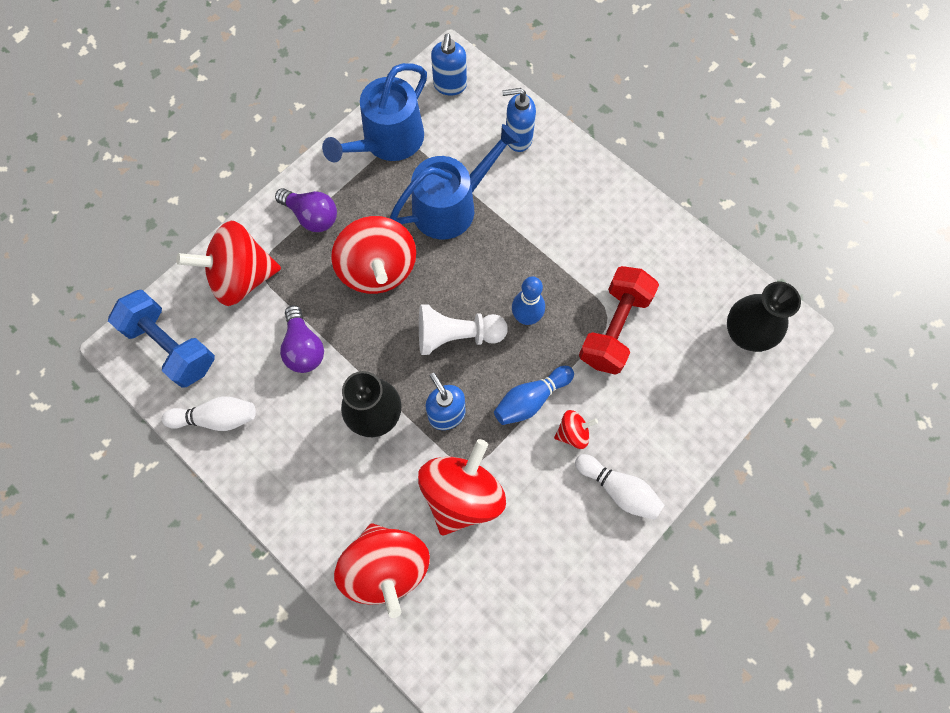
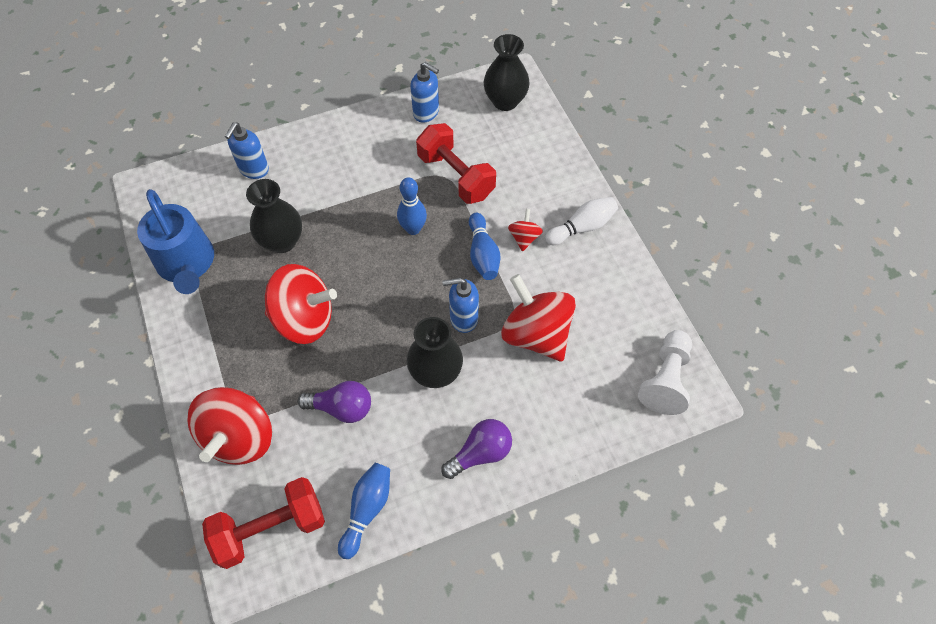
camera: 65 degrees left, 10 degrees down
(171, 346) = (270, 528): blue dumbbell -> red dumbbell
(217, 418) = (367, 510): white bowling pin -> blue bowling pin
(312, 216) = (218, 353): purple light bulb -> purple light bulb (480, 453)
(386, 567) = (570, 415): red spinning top -> none
(450, 86) = (168, 197): blue soap dispenser -> blue soap dispenser (426, 113)
(451, 206) = (282, 241): blue watering can -> black vase
(457, 336) = (400, 284): white pawn -> white pawn (665, 379)

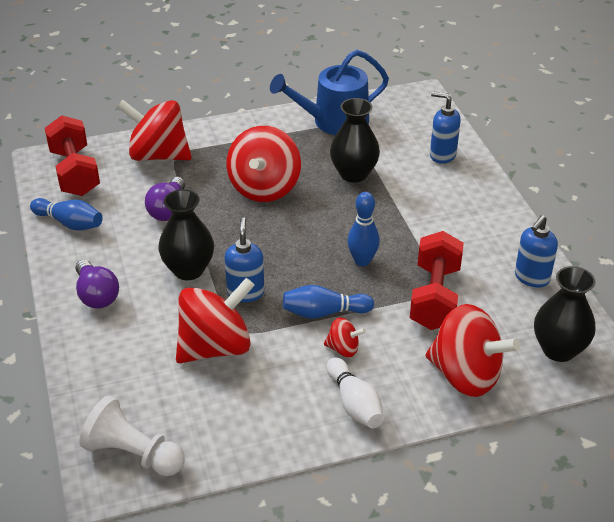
camera: 95 degrees right, 20 degrees down
(456, 176) = (434, 297): red dumbbell -> red dumbbell turned 45 degrees counterclockwise
(540, 157) = (466, 375): none -> red spinning top

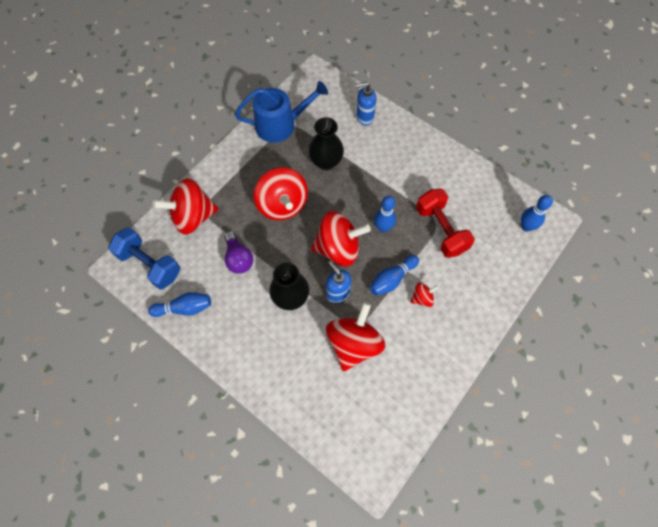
camera: 35 degrees left, 25 degrees up
(75, 172) = (149, 264): red dumbbell -> blue dumbbell
(96, 295) = (252, 353): purple light bulb -> none
(133, 454) = (371, 448): white pawn -> none
(334, 121) = (280, 125): blue watering can -> blue watering can turned 135 degrees counterclockwise
(354, 404) = (457, 332): white bowling pin -> none
(466, 375) = (495, 274): red spinning top -> red spinning top (338, 248)
(531, 278) = (478, 184): blue soap dispenser -> none
(558, 349) = (526, 226): black vase -> blue bowling pin

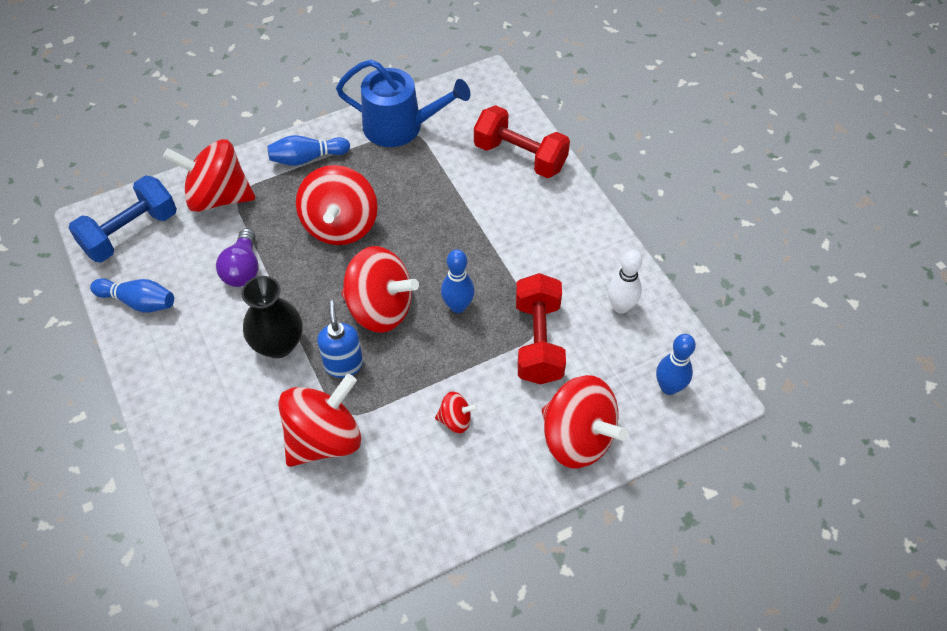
camera: 25 degrees right, 10 degrees down
(149, 264) = (130, 233): blue dumbbell -> blue dumbbell turned 75 degrees clockwise
(326, 162) = (431, 194): black vase -> none
(364, 117) = (520, 157): blue soap dispenser -> red dumbbell
(392, 279) = (429, 378): blue bowling pin -> blue bowling pin (307, 158)
(474, 189) = (621, 306): none -> white bowling pin
(494, 278) = (577, 438): none -> red spinning top

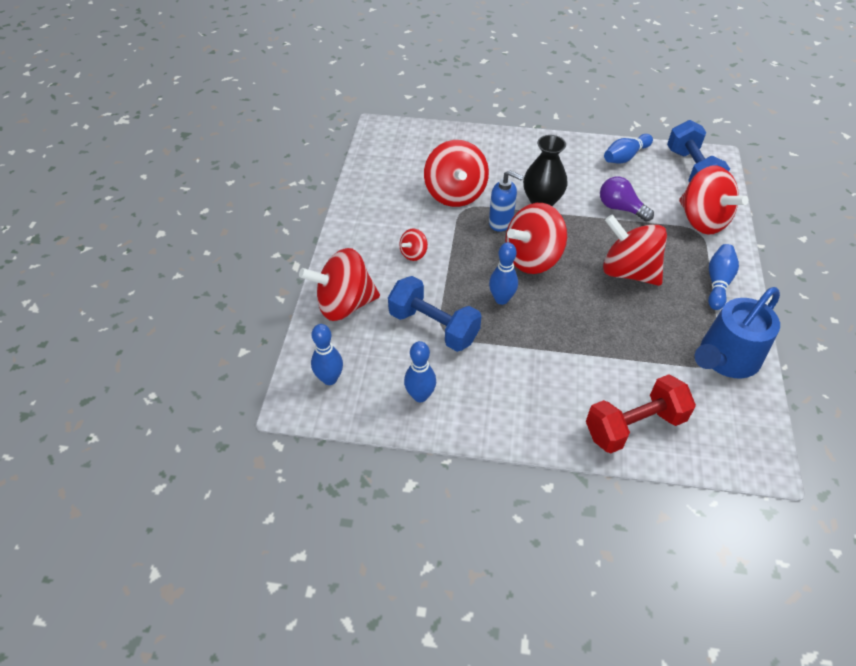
camera: 125 degrees right, 5 degrees down
(218, 197) = (702, 220): red spinning top -> red spinning top turned 105 degrees clockwise
(538, 341) = (434, 326): red dumbbell -> blue dumbbell
(621, 306) = (420, 396): white bowling pin -> blue bowling pin

